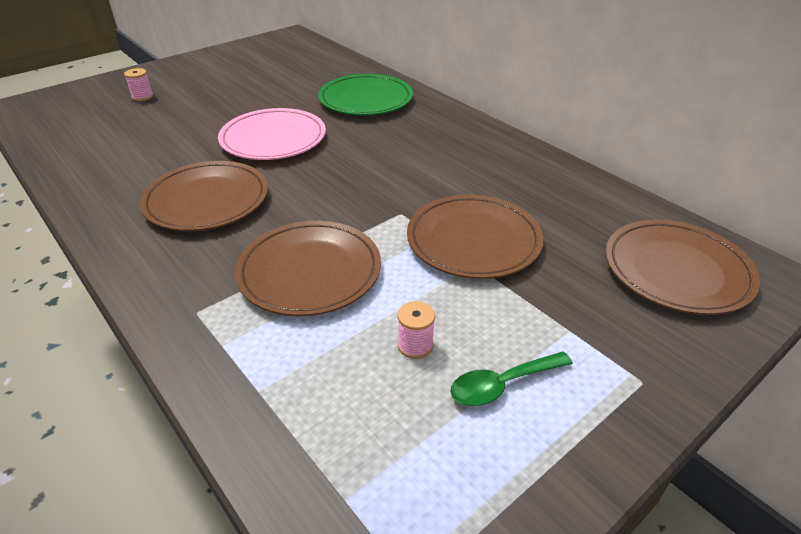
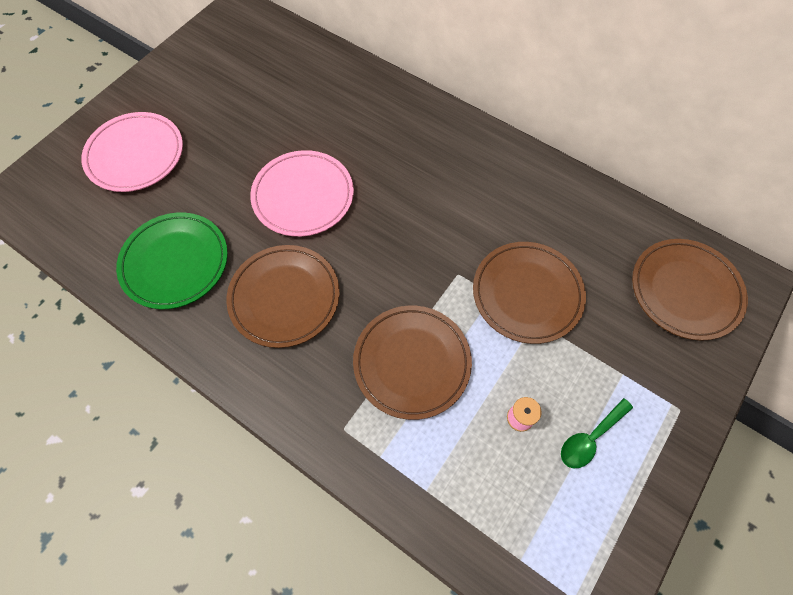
camera: 15 degrees left, 25 degrees up
(142, 97) = (135, 155): pink spool -> pink plate
(366, 100) = (365, 113): green plate -> green plate (175, 262)

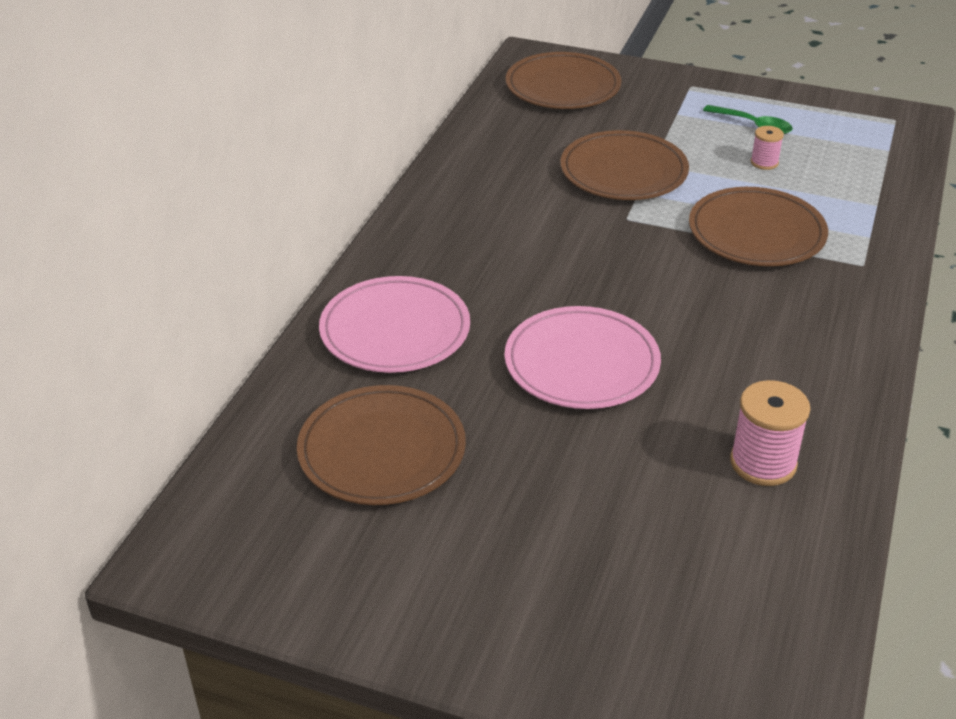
camera: 105 degrees left, 25 degrees down
(135, 155) = (598, 586): pink plate -> pink plate (395, 330)
(175, 262) = (763, 463): green plate -> pink spool
(284, 297) = (744, 343): brown plate -> brown plate (382, 451)

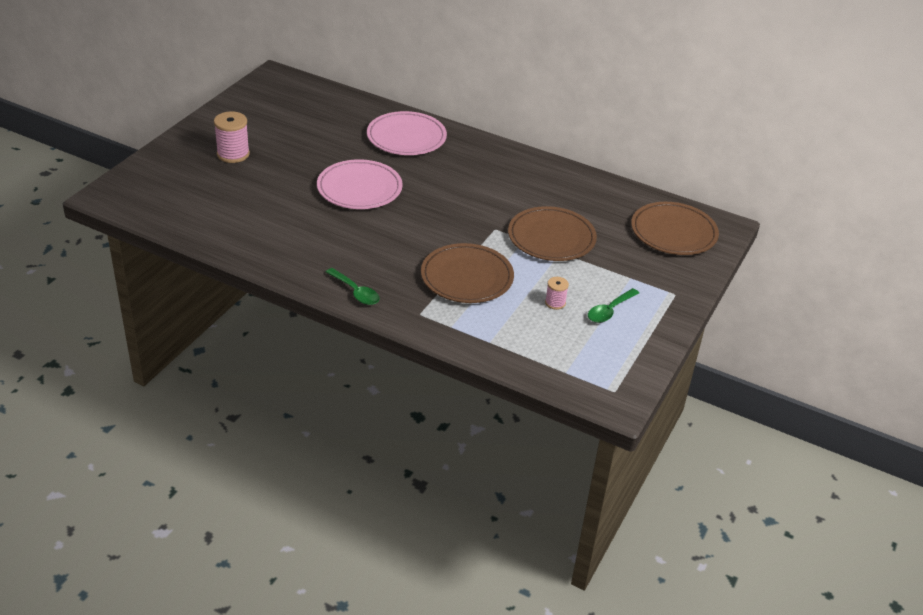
camera: 95 degrees right, 0 degrees up
(382, 451) = (318, 125): brown plate -> none
(763, 463) = (261, 229): pink spool -> pink spool (233, 154)
(857, 328) = (356, 292): none -> green spoon

